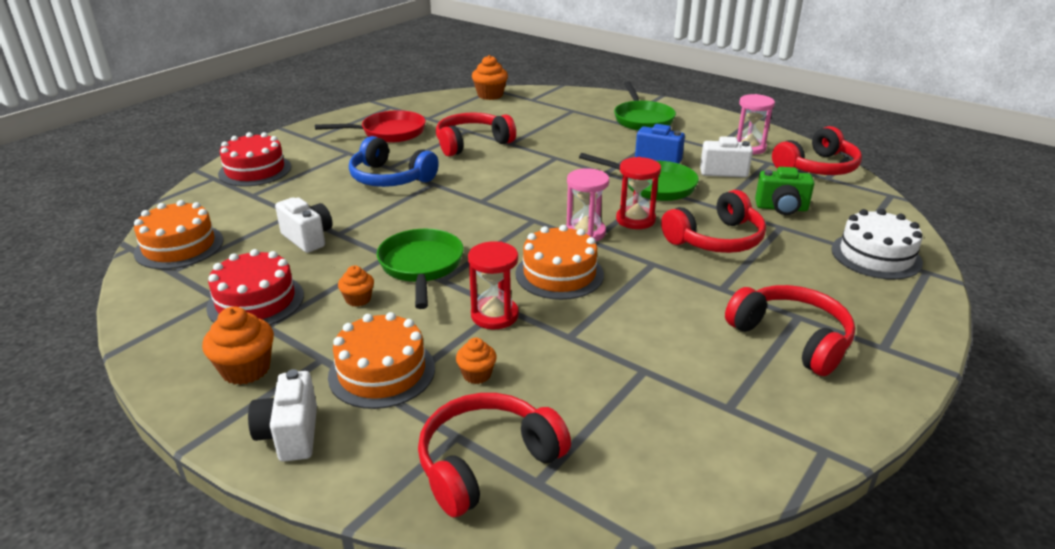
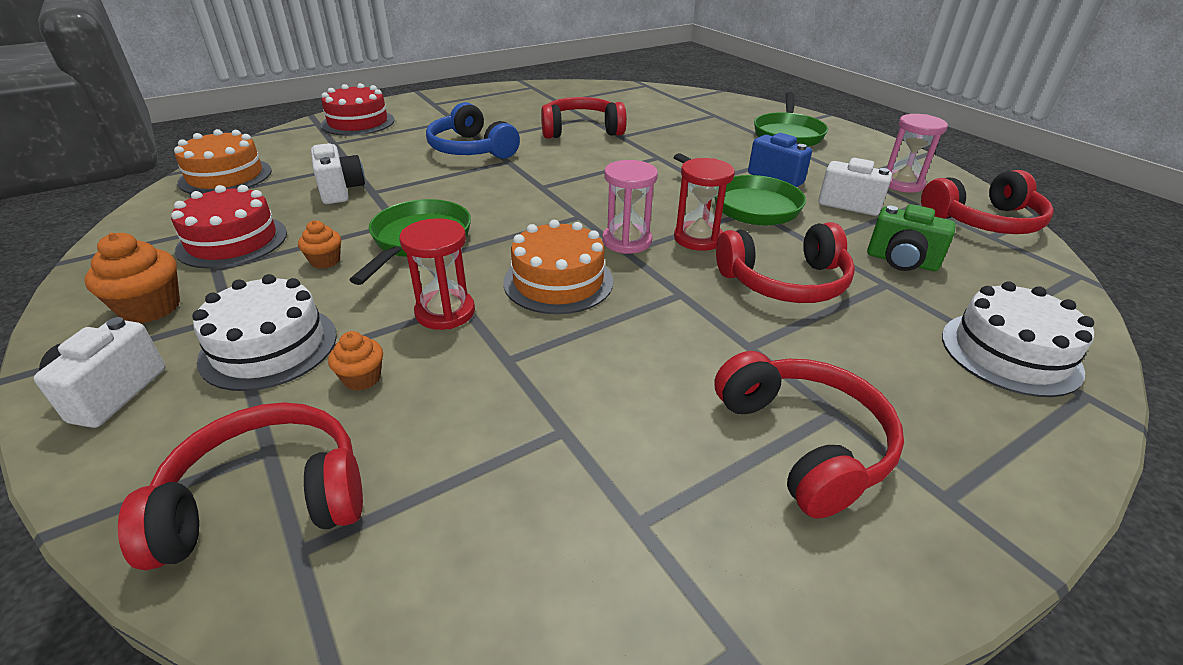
camera: 20 degrees right, 5 degrees up
(382, 372) = (269, 346): orange cake -> white cake
(389, 133) = (509, 109): red pan -> none
(490, 95) = (638, 90): orange cupcake -> none

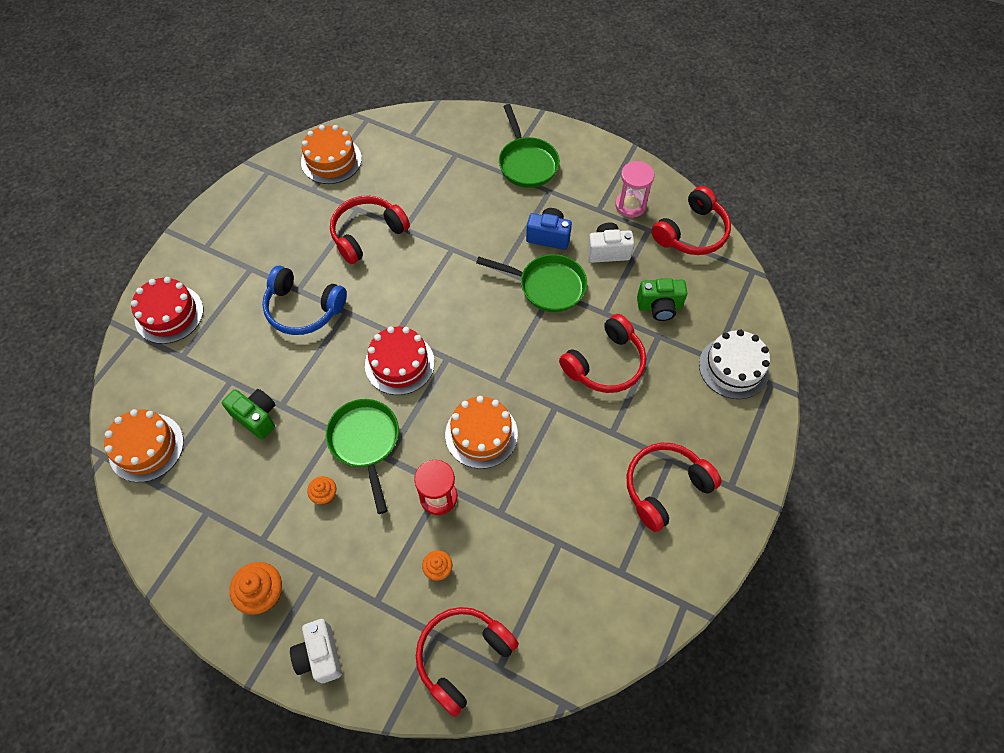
camera: 30 degrees left, 25 degrees up
(232, 241) = (241, 511): red cake -> red cake (399, 363)
(269, 346) = (367, 578): white cake -> none
(340, 191) = (256, 417): white camera -> green camera
(592, 94) = (331, 160): none -> orange cake
(627, 241) = (495, 371): pink hourglass -> none
(698, 238) = (536, 344): red hourglass -> none
(803, 443) = (665, 487): red headphones -> red headphones turned 75 degrees counterclockwise

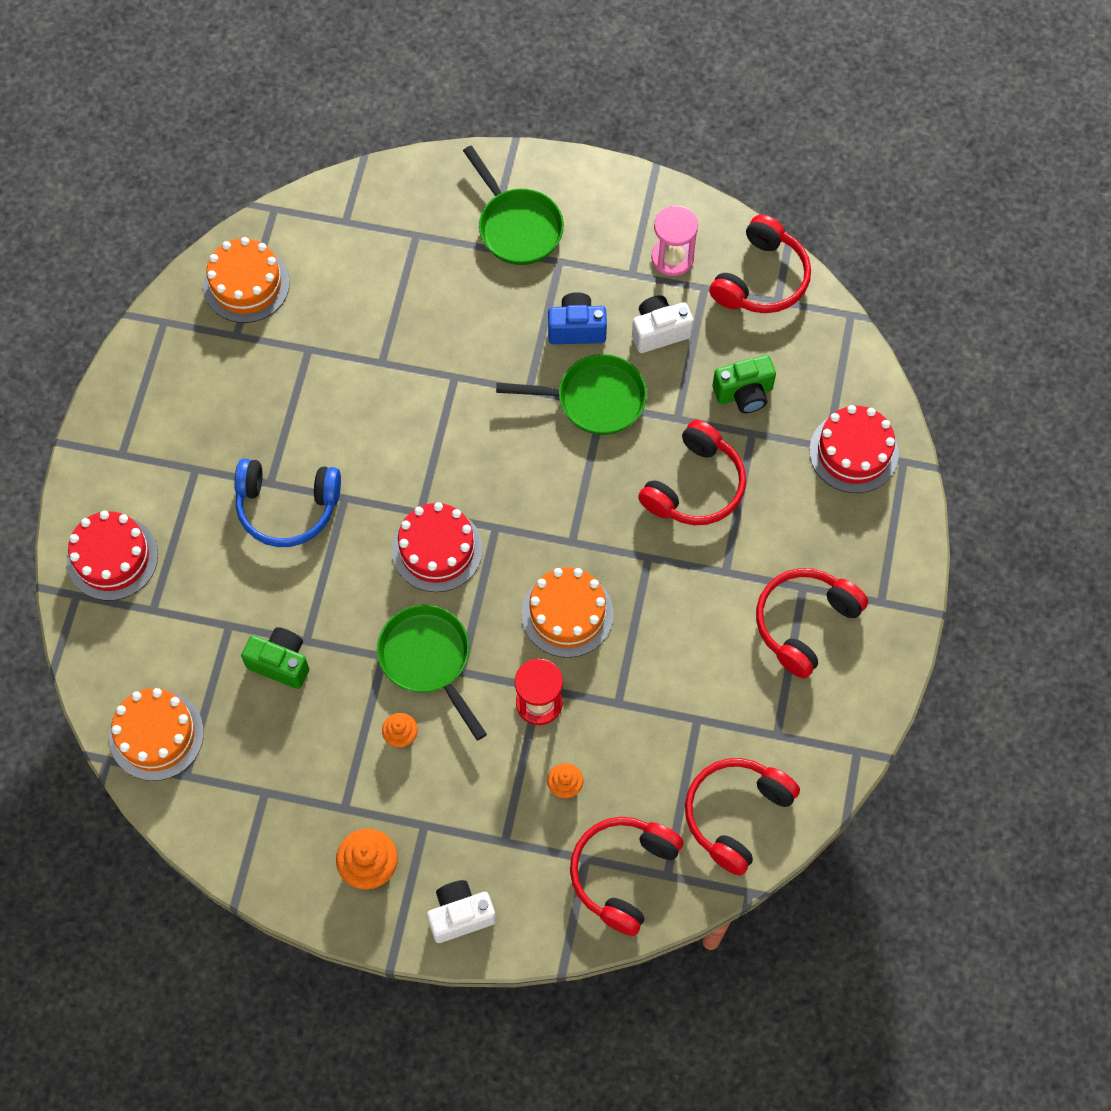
camera: 15 degrees left, 5 degrees up
(320, 655) = (460, 915): white camera -> white camera turned 105 degrees clockwise
(367, 234) = (334, 382): red headphones -> red headphones (736, 814)
(733, 367) = (853, 452): white cake -> red cake

